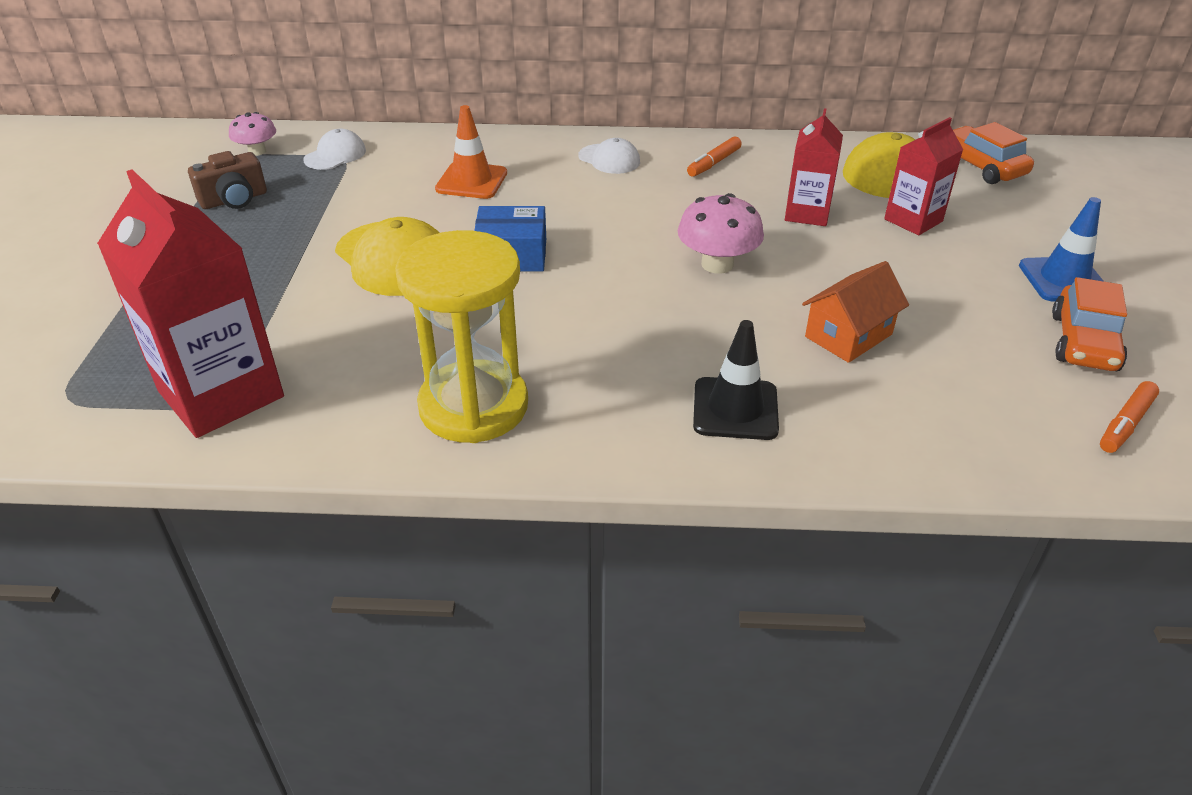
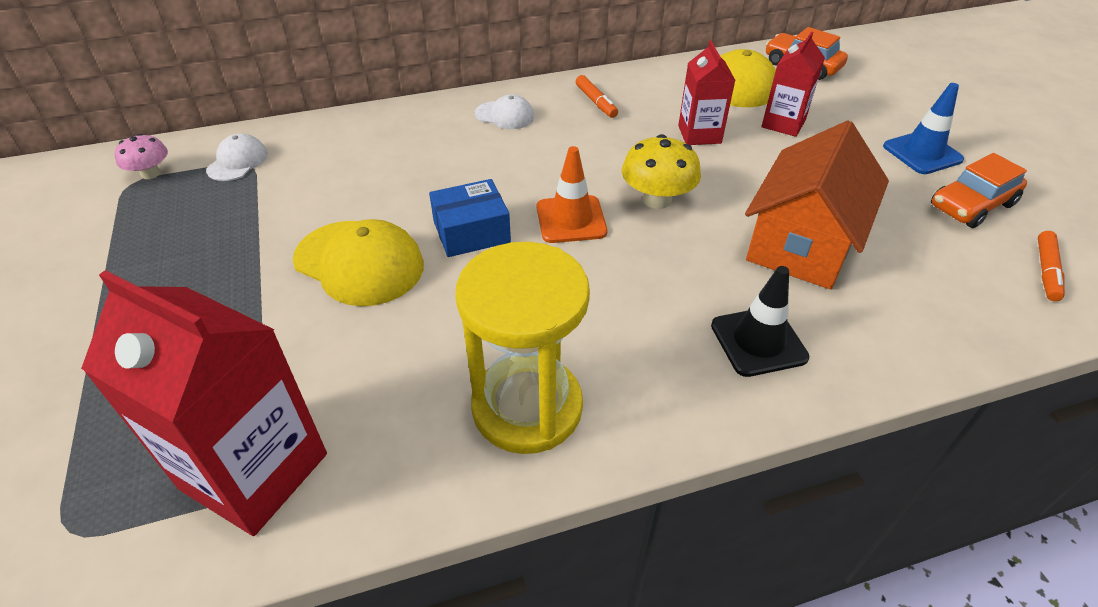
camera: 20 degrees left, 5 degrees up
(234, 200) = (153, 234): brown camera -> none
(471, 181) = (390, 162): orange traffic cone -> orange traffic cone (571, 219)
(713, 163) = (596, 102): orange marker -> orange marker turned 45 degrees counterclockwise
(717, 264) = (657, 199): pink mushroom -> yellow mushroom
(848, 335) = (802, 243): orange house -> orange house, size x1.71
(1083, 342) = (971, 205): orange car -> orange car turned 60 degrees clockwise

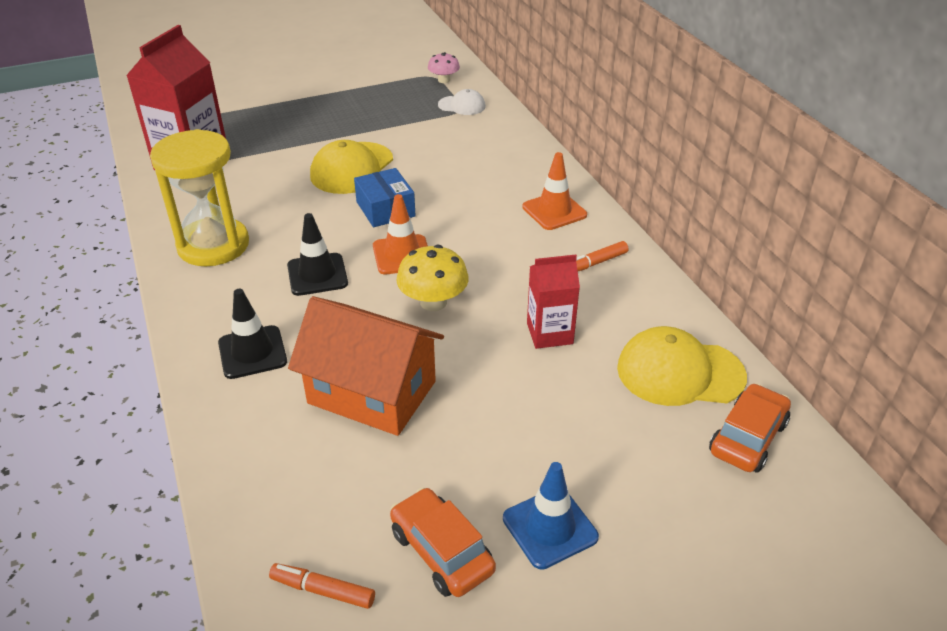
camera: 85 degrees right, 5 degrees down
(504, 115) = (554, 211): white cap -> orange traffic cone
(605, 290) = (317, 275): none -> black traffic cone
(783, 123) = (589, 402): red carton -> none

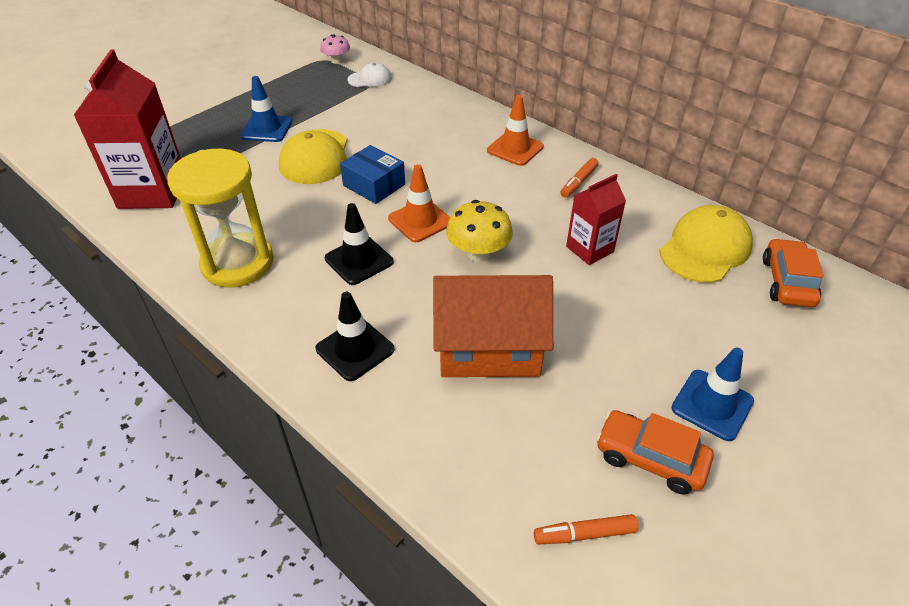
camera: 25 degrees left, 5 degrees up
(329, 131) = (267, 129): none -> blue traffic cone
(679, 372) = (705, 248): yellow cap -> yellow cap turned 150 degrees clockwise

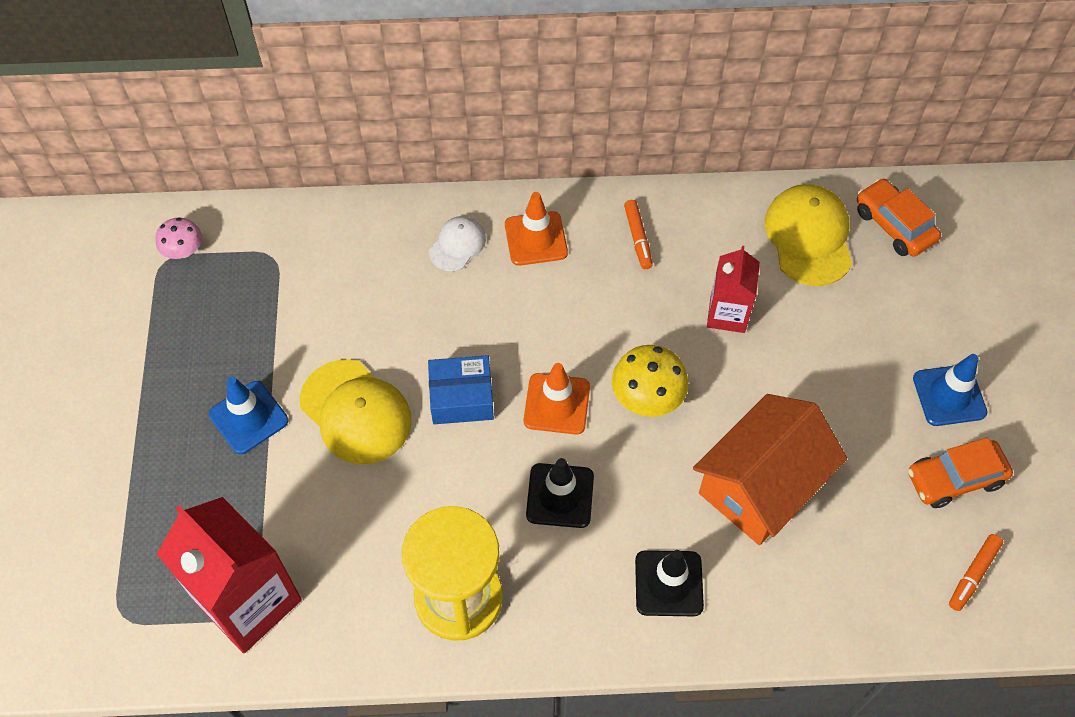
camera: 45 degrees left, 15 degrees up
(370, 79) = (263, 251): white cap -> white cap (457, 245)

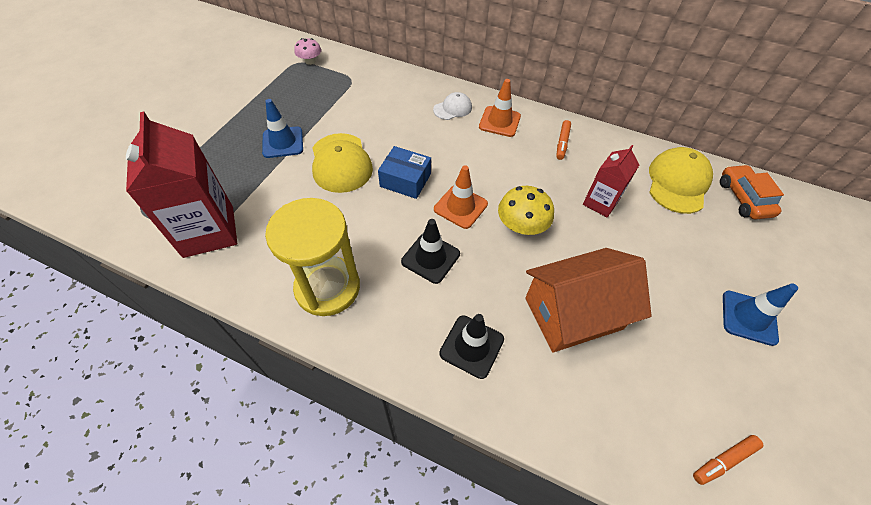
camera: 25 degrees right, 5 degrees down
(954, 478) = (733, 378): orange car -> none

